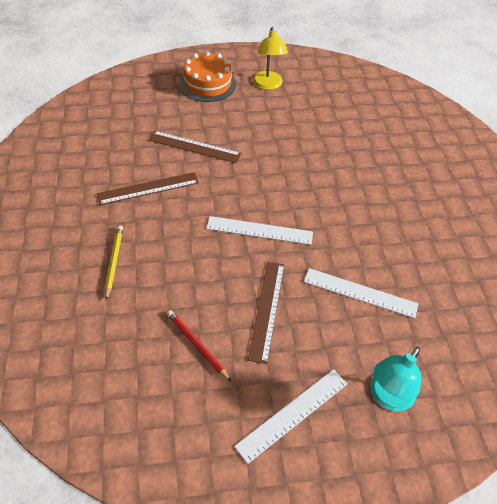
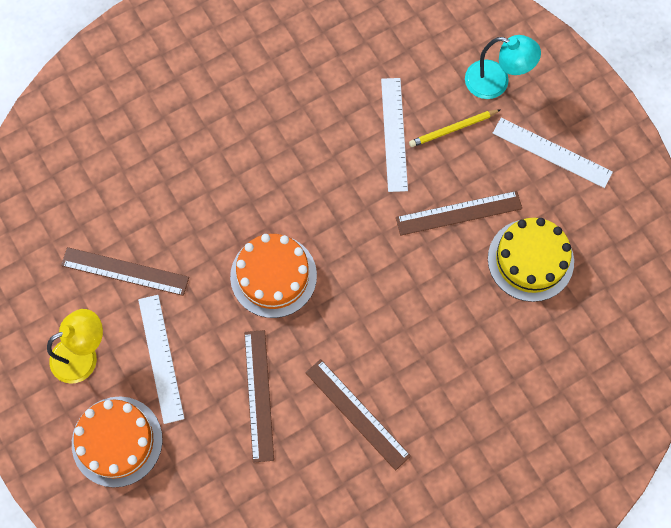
camera: 110 degrees left, 20 degrees up
(114, 261) = (479, 392): yellow pencil -> yellow pencil (453, 129)
(197, 345) = (530, 260): red pencil -> yellow cake
(259, 230) = (360, 260): white ruler -> white ruler (161, 358)
(273, 180) = (273, 276): none -> orange cake
(313, 115) = (125, 271): none -> brown ruler

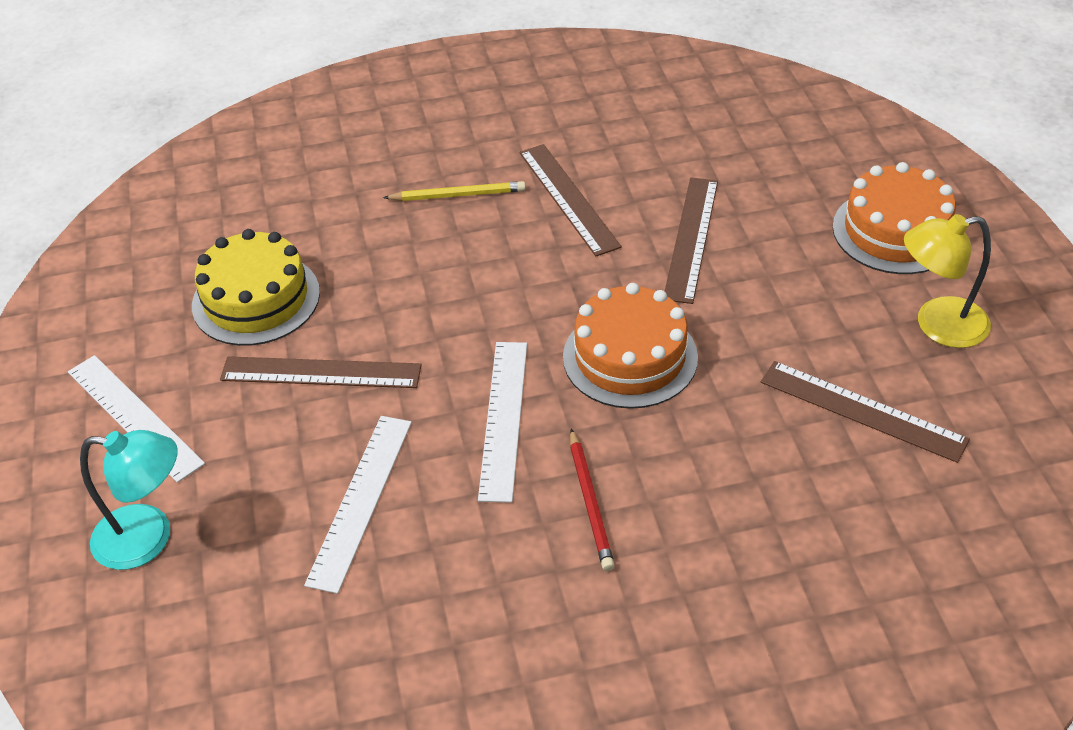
camera: 160 degrees left, 25 degrees down
(161, 358) = (821, 300): white ruler -> white ruler (504, 418)
(268, 166) = (590, 502): none -> red pencil
(453, 129) = (262, 484): yellow pencil -> yellow pencil (458, 195)
(496, 82) = (148, 538): turquoise lamp -> turquoise lamp turned 150 degrees clockwise

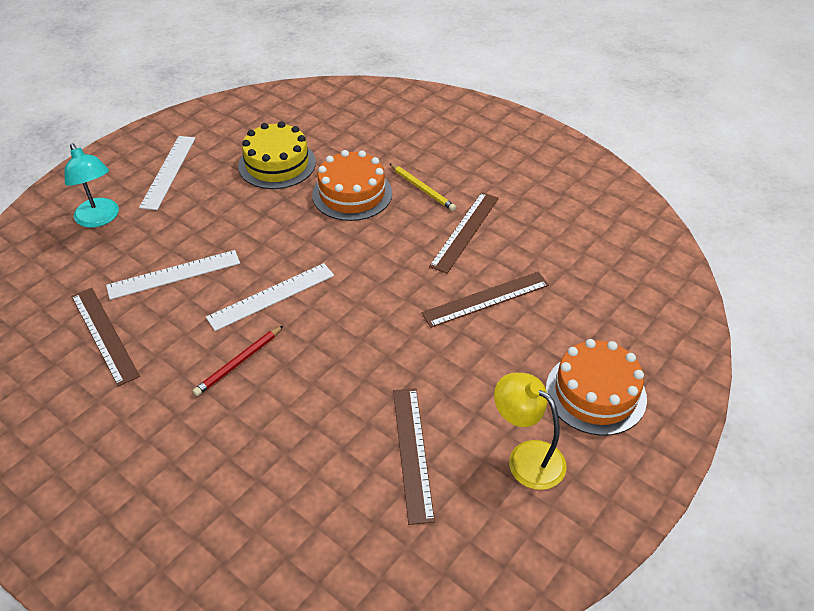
camera: 50 degrees right, 0 degrees up
(321, 372) = (247, 213): brown ruler -> brown ruler (104, 335)
(630, 357) = (362, 322): orange cake -> orange cake (352, 194)

